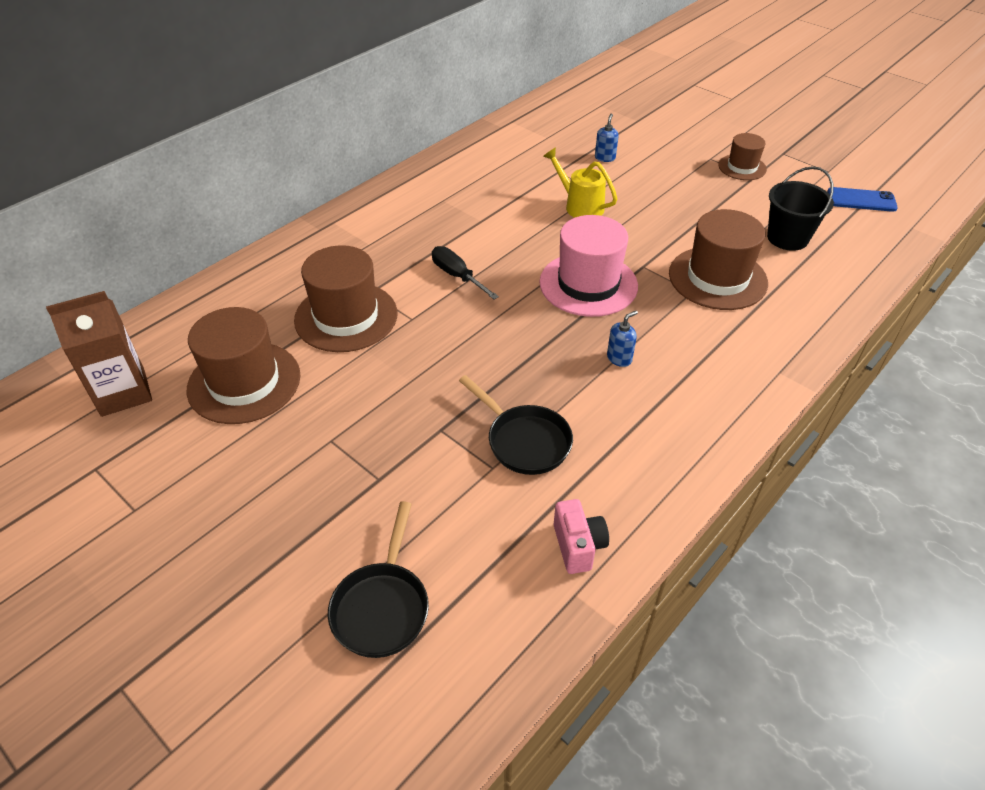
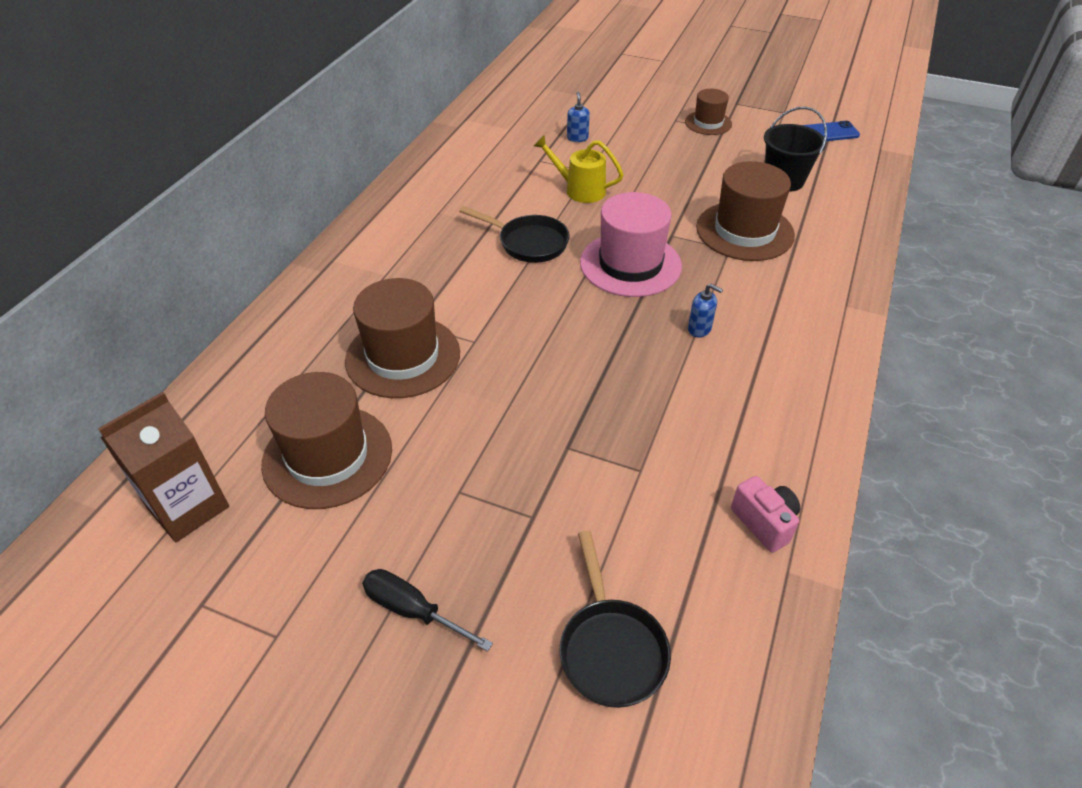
camera: 20 degrees left, 0 degrees up
(457, 276) = (497, 286): black screwdriver -> black screwdriver (413, 611)
(524, 441) = (656, 434): black pan -> black pan (528, 243)
(619, 358) = (699, 329): blue soap dispenser -> blue soap dispenser turned 90 degrees clockwise

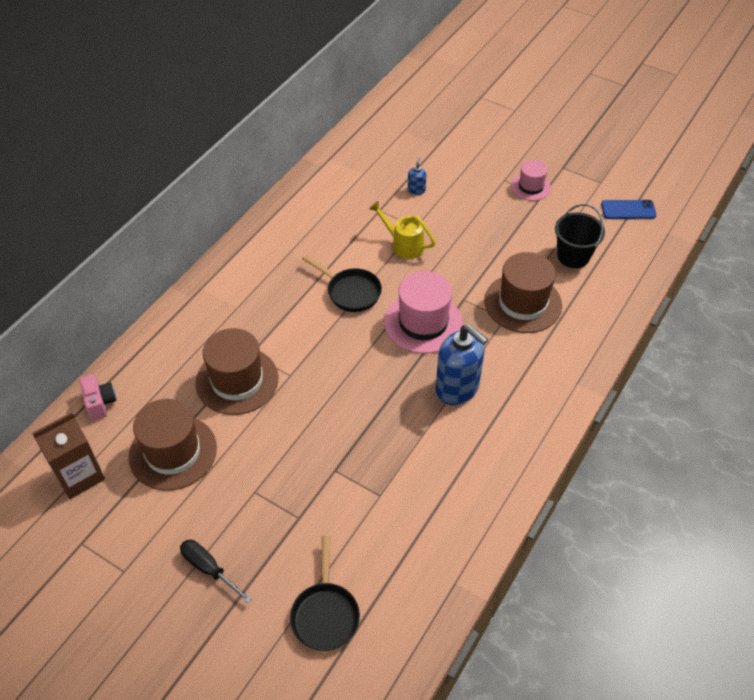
camera: 10 degrees right, 5 degrees up
(699, 329) = (457, 388): blue soap dispenser -> blue soap dispenser, size x2.31
(708, 123) = (531, 187): brown hat -> pink hat
(764, 523) = (451, 547): pink camera -> pink camera (100, 403)

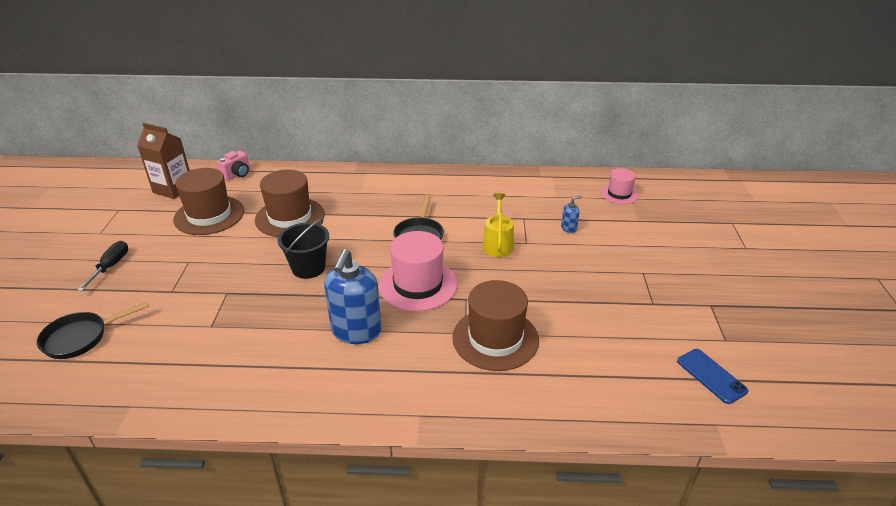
camera: 60 degrees right, 15 degrees down
(531, 187) = (656, 292): pink hat -> pink hat (619, 194)
(573, 256) = (594, 354): black bucket -> black bucket (308, 268)

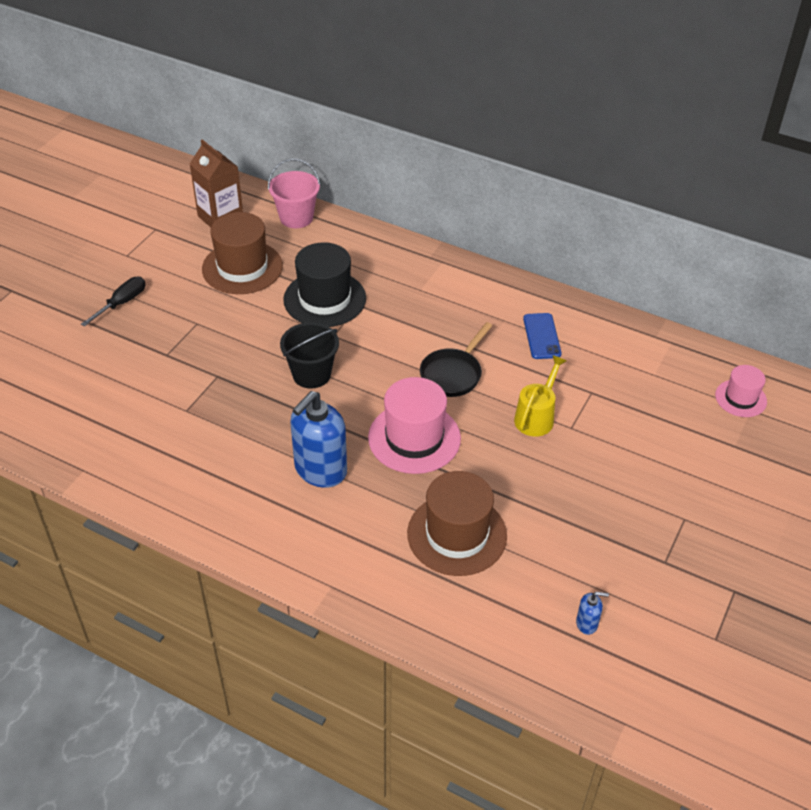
camera: 25 degrees right, 10 degrees up
(81, 338) = (67, 379): black pan -> none
(237, 174) = (296, 218): pink camera -> pink bucket
(290, 217) = (325, 299): brown hat -> black hat
(569, 228) = (637, 426): blue soap dispenser -> blue soap dispenser (587, 623)
(711, 376) = (663, 671): blue phone -> blue phone (541, 336)

